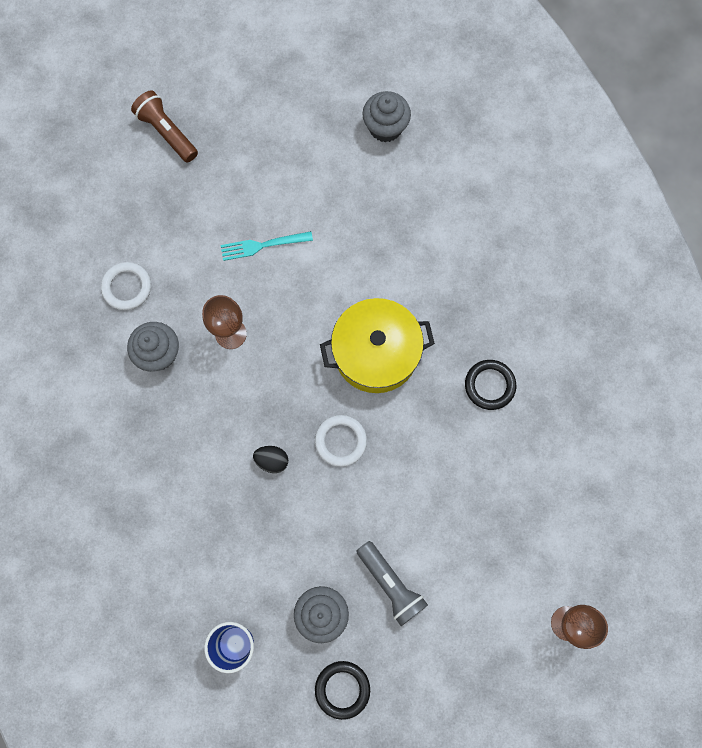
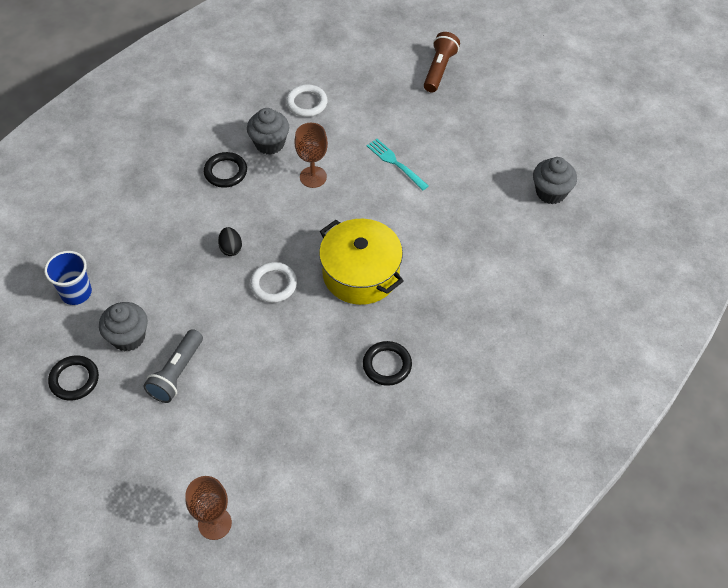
camera: 60 degrees right, 20 degrees down
(169, 417) = (225, 172): none -> black ring

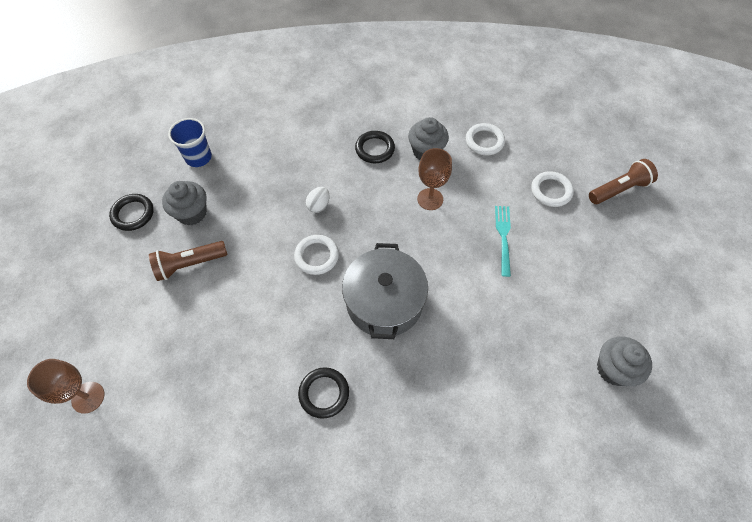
camera: 45 degrees right, 5 degrees up
(177, 373) = (189, 264): grey flashlight -> brown flashlight
(231, 248) = (318, 205): black egg -> white egg
(361, 273) = (384, 302): yellow pot -> grey pot
(394, 105) = (551, 191): none -> white ring

